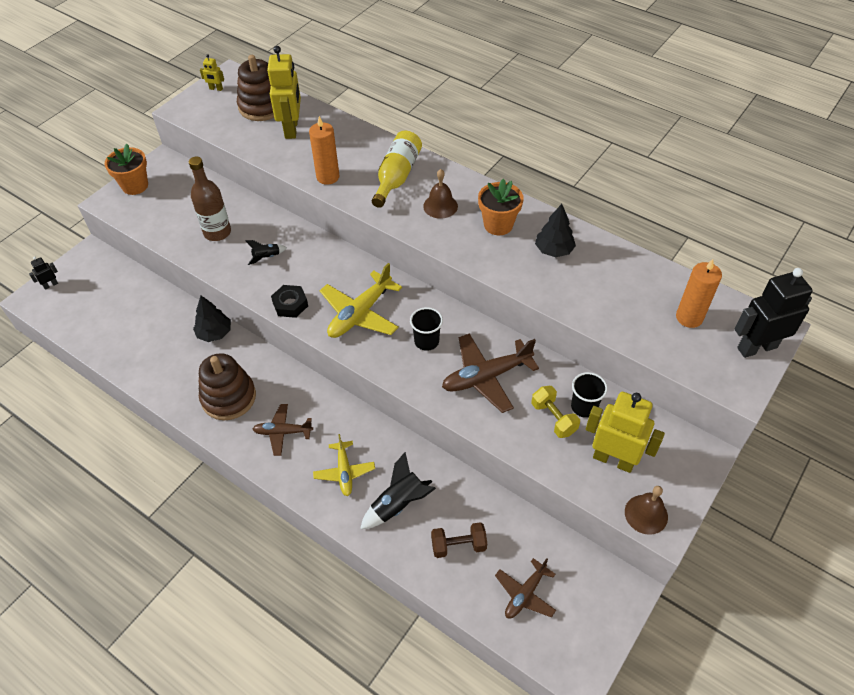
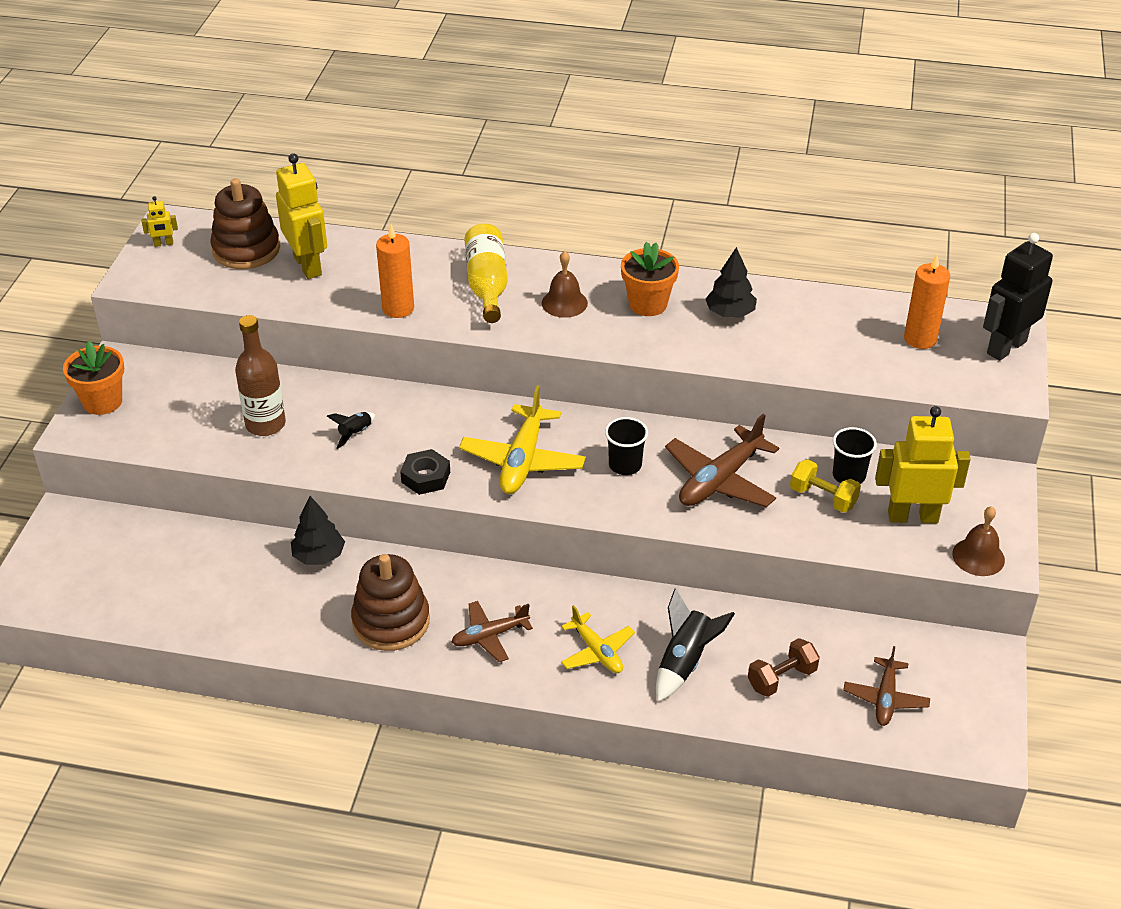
camera: 25 degrees left, 10 degrees down
(50, 285) = (33, 572): black robot -> none

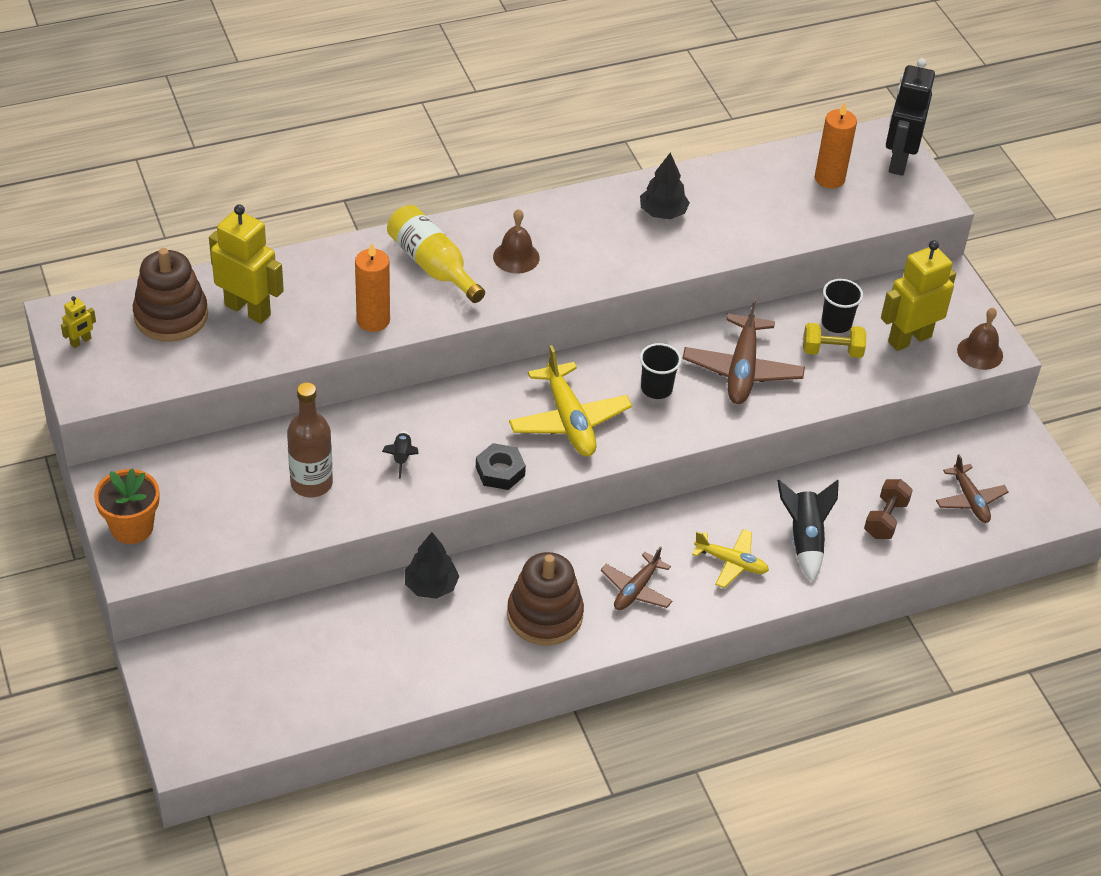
camera: 35 degrees left, 5 degrees up
(648, 304) = (588, 230): orange flower pot -> none

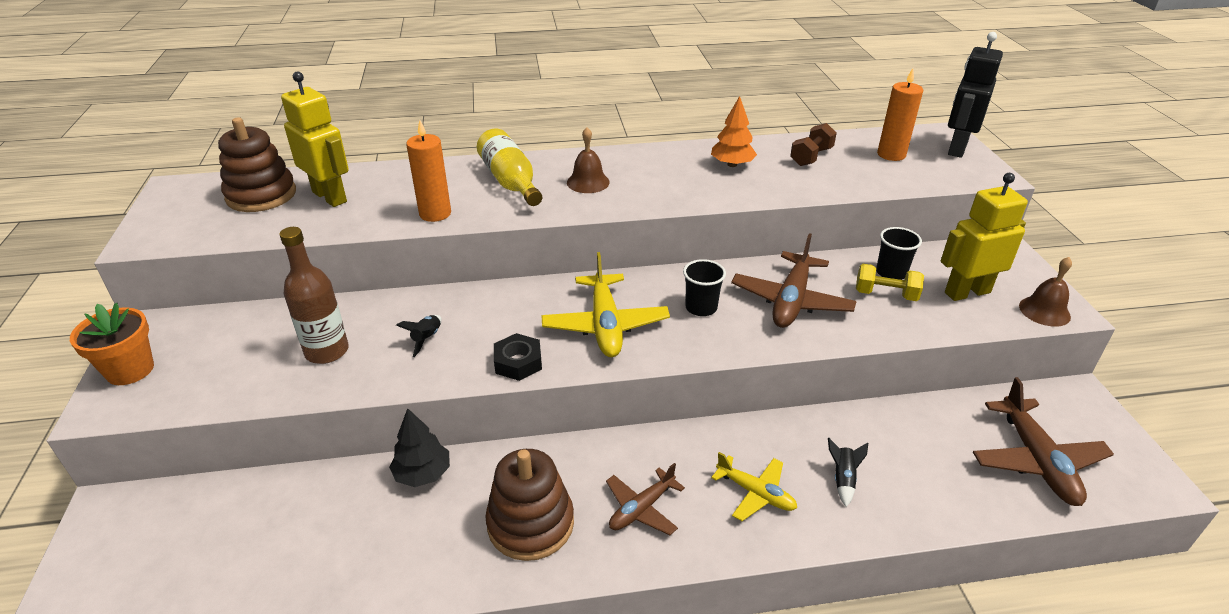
camera: 15 degrees right, 10 degrees down
(81, 341) = (170, 205): yellow robot -> none
(663, 213) = (732, 164): black tree -> orange tree
(805, 539) = (843, 479): black rocket -> black rocket, size x0.58
(885, 519) = (937, 469): brown dumbbell -> brown dumbbell (811, 157)
(970, 500) = (1036, 461): brown plane -> brown plane, size x1.62

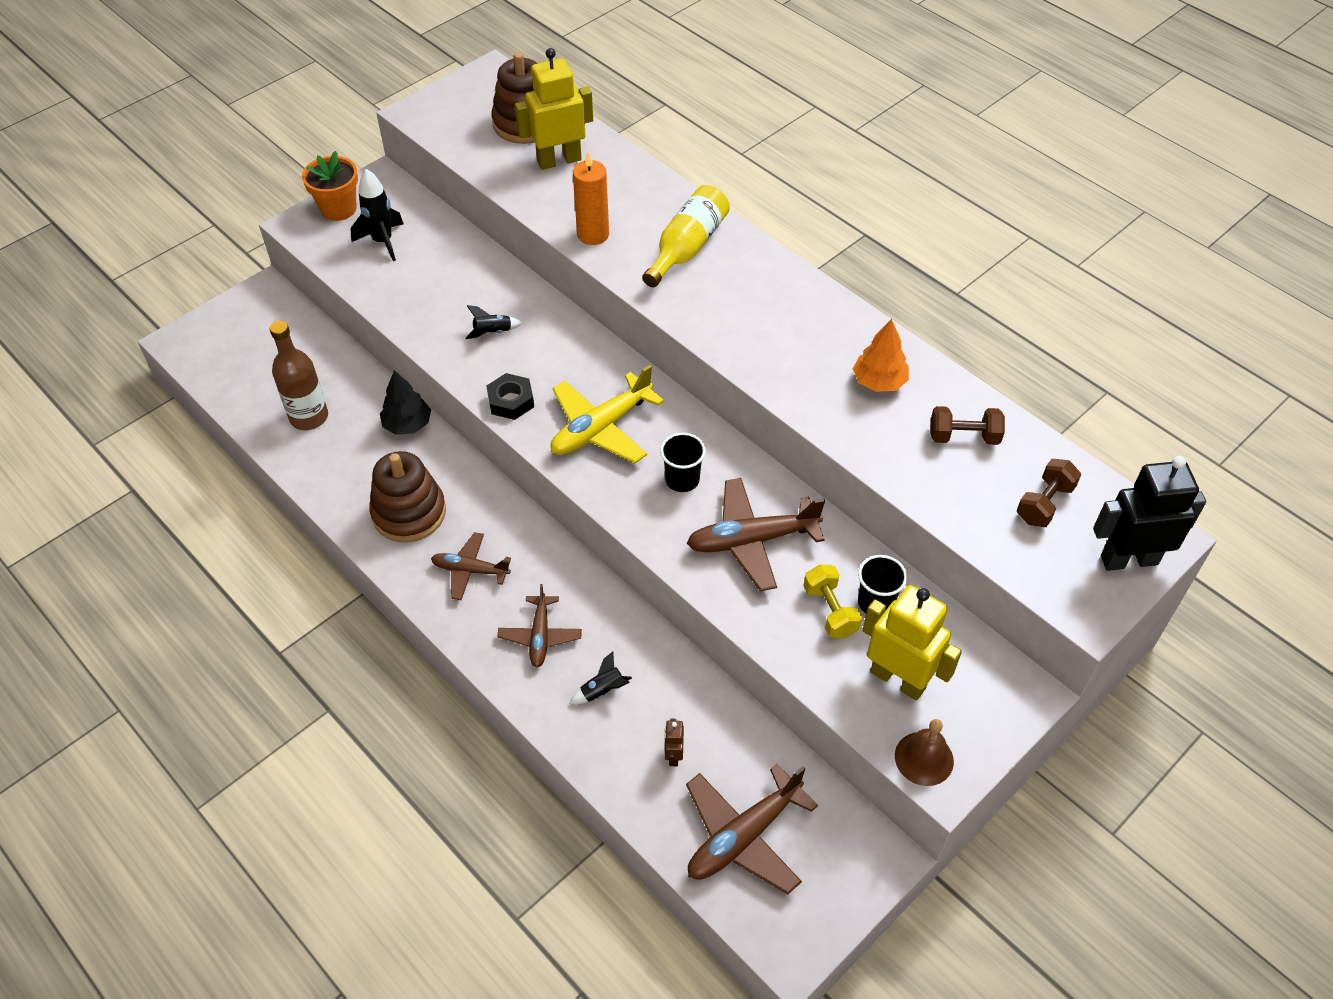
camera: 55 degrees right, 15 degrees up
(220, 359) = (383, 241): none -> black rocket
(327, 351) = (434, 288): brown bottle -> brown bottle (309, 417)
(330, 197) = (559, 160): yellow robot -> yellow robot turned 120 degrees counterclockwise
(588, 182) = (737, 297): brown bell -> none
(755, 493) = (540, 636): yellow plane -> brown plane
(891, 154) = (1044, 503): orange candle -> brown dumbbell
(936, 465) = (673, 755): none -> brown robot

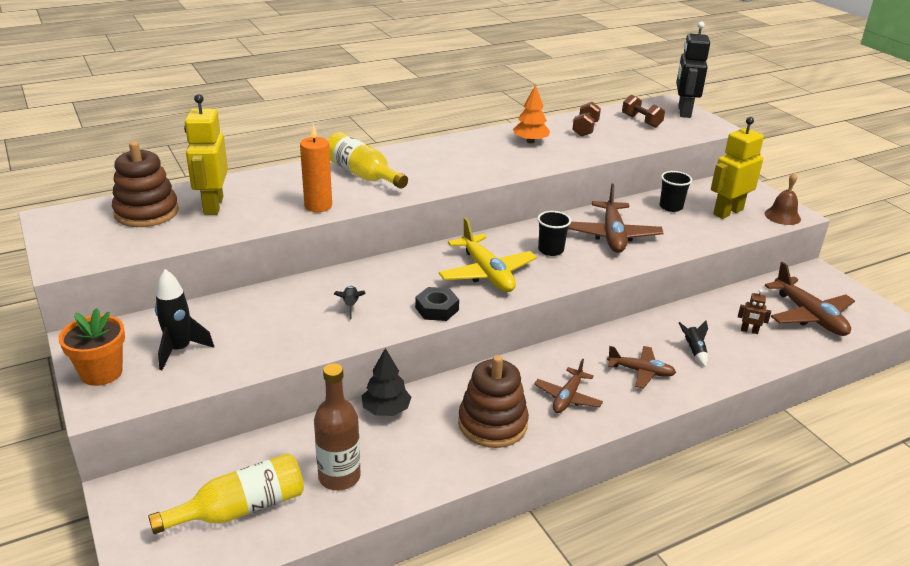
camera: 75 degrees left, 20 degrees down
(259, 366) = (240, 509): none -> yellow bottle
(830, 611) = (675, 221): yellow dumbbell -> none

